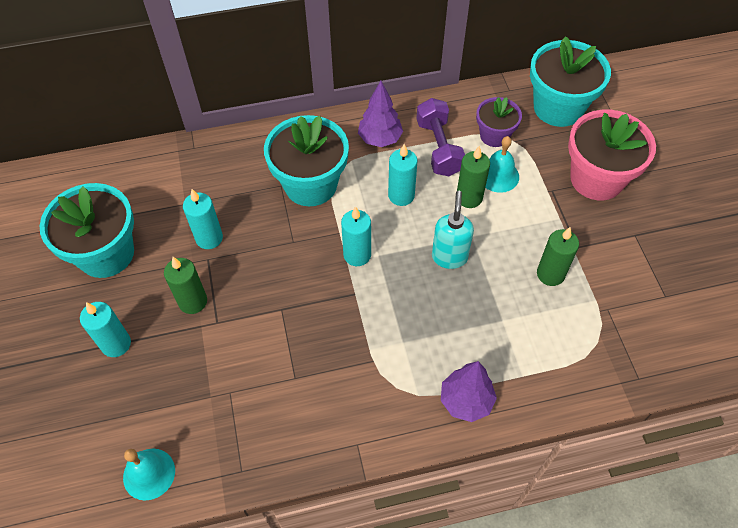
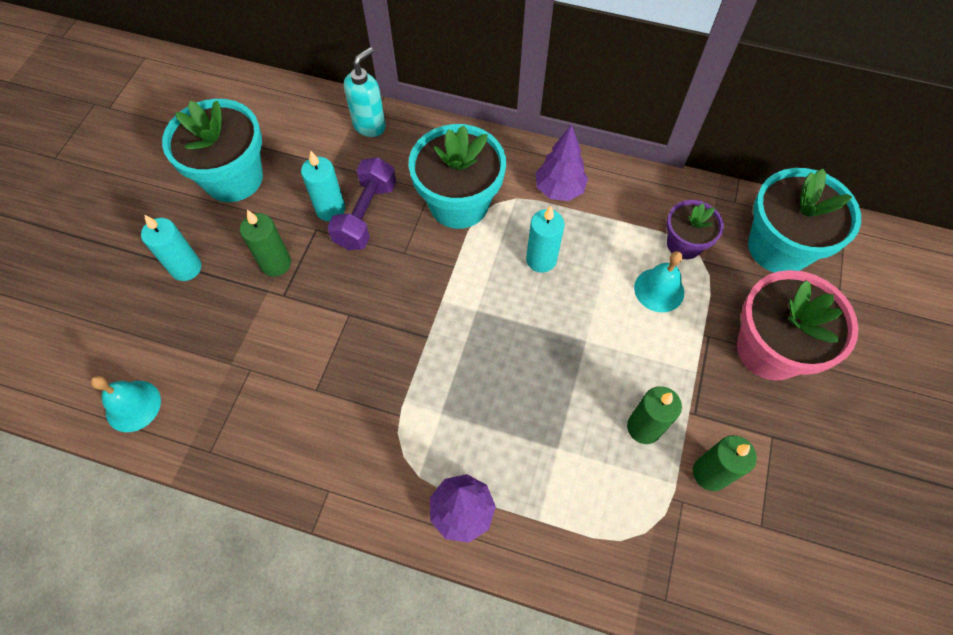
camera: 30 degrees right, 5 degrees up
(357, 255) = (456, 298): turquoise candle -> none
(438, 148) = (614, 228): purple dumbbell -> purple dumbbell (366, 215)
(449, 257) = (547, 350): turquoise soap dispenser -> turquoise soap dispenser (370, 125)
(469, 198) = (611, 298): green candle -> green candle (710, 473)

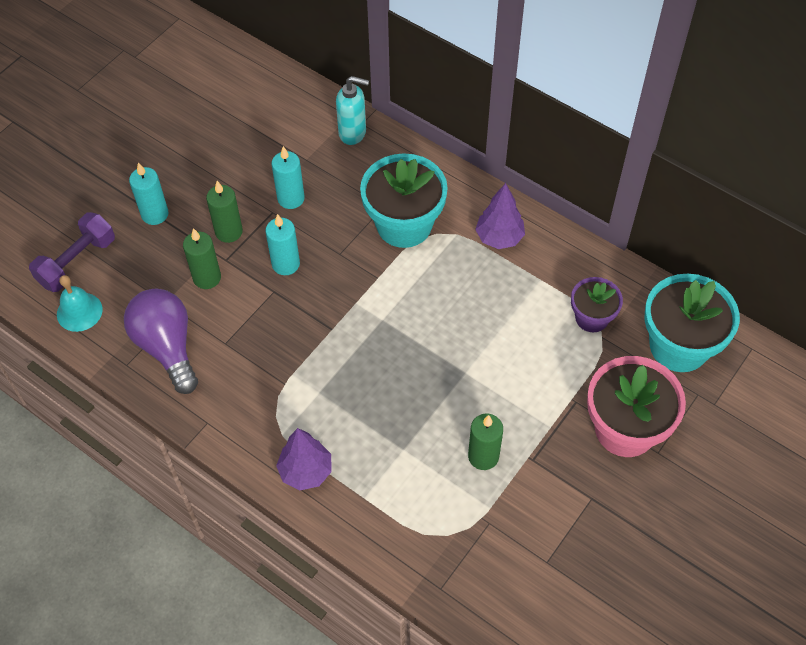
camera: 20 degrees right, 5 degrees down
(233, 178) = (218, 148): turquoise flower pot -> none
(251, 415) = (167, 347): none -> purple light bulb
(366, 215) = (319, 212): purple dumbbell -> purple dumbbell (77, 262)
(370, 125) = (353, 133): turquoise soap dispenser -> turquoise soap dispenser turned 45 degrees clockwise
(541, 260) = (456, 294): turquoise candle -> turquoise candle (286, 264)
(659, 290) = (550, 350): turquoise bell -> none
(710, 473) = (522, 509): green candle -> green candle (207, 278)

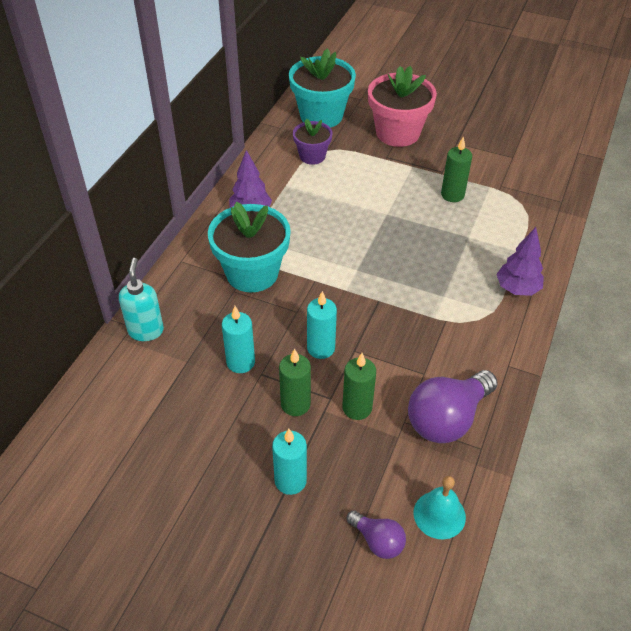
camera: 105 degrees left, 10 degrees down
(77, 262) = (377, 541): purple dumbbell -> purple light bulb

